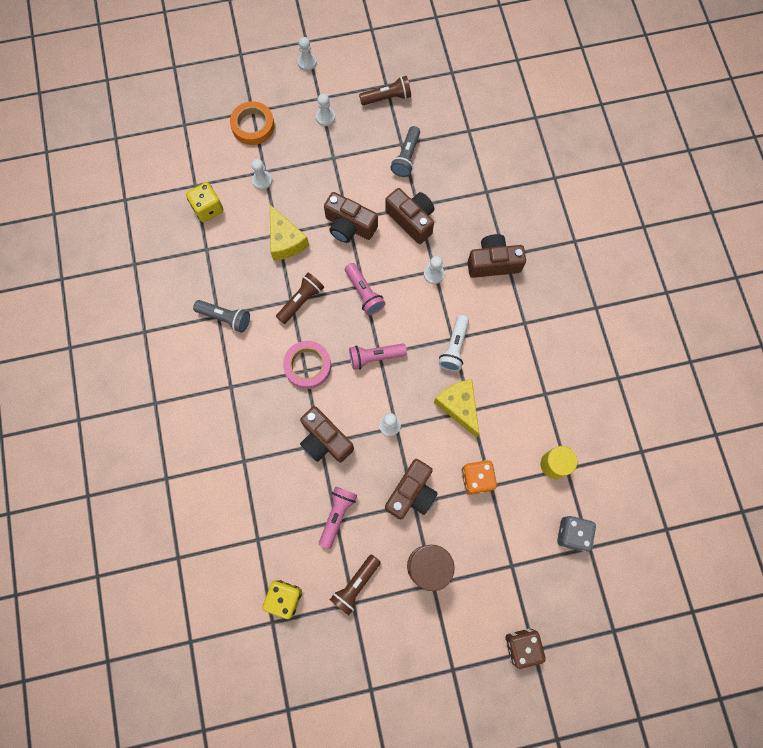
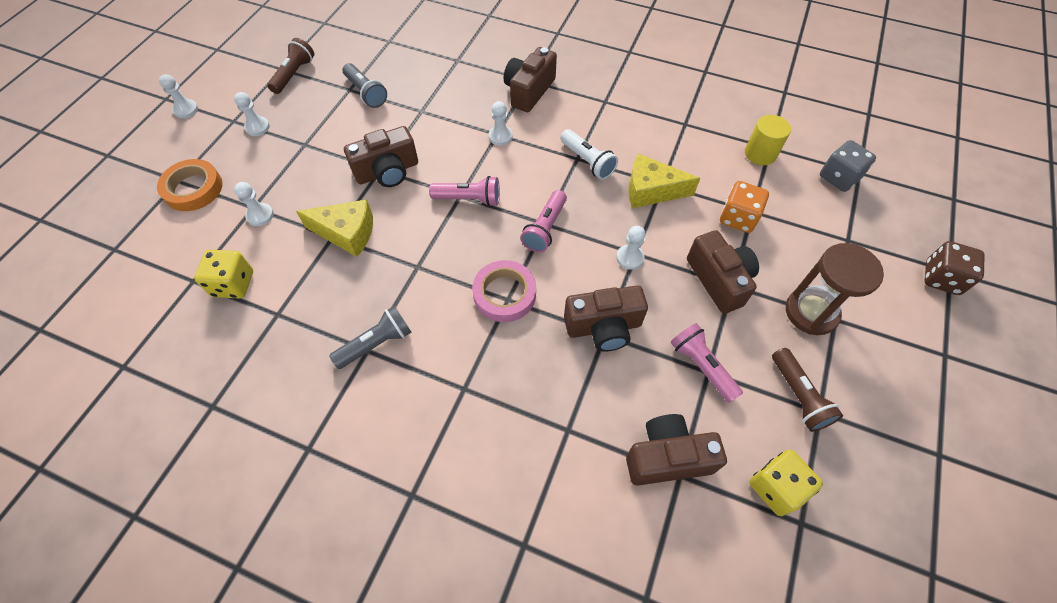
camera: 55 degrees left, 15 degrees down
(301, 300) = (426, 257): brown flashlight -> none
(411, 220) = (431, 122): brown camera -> brown camera (667, 457)

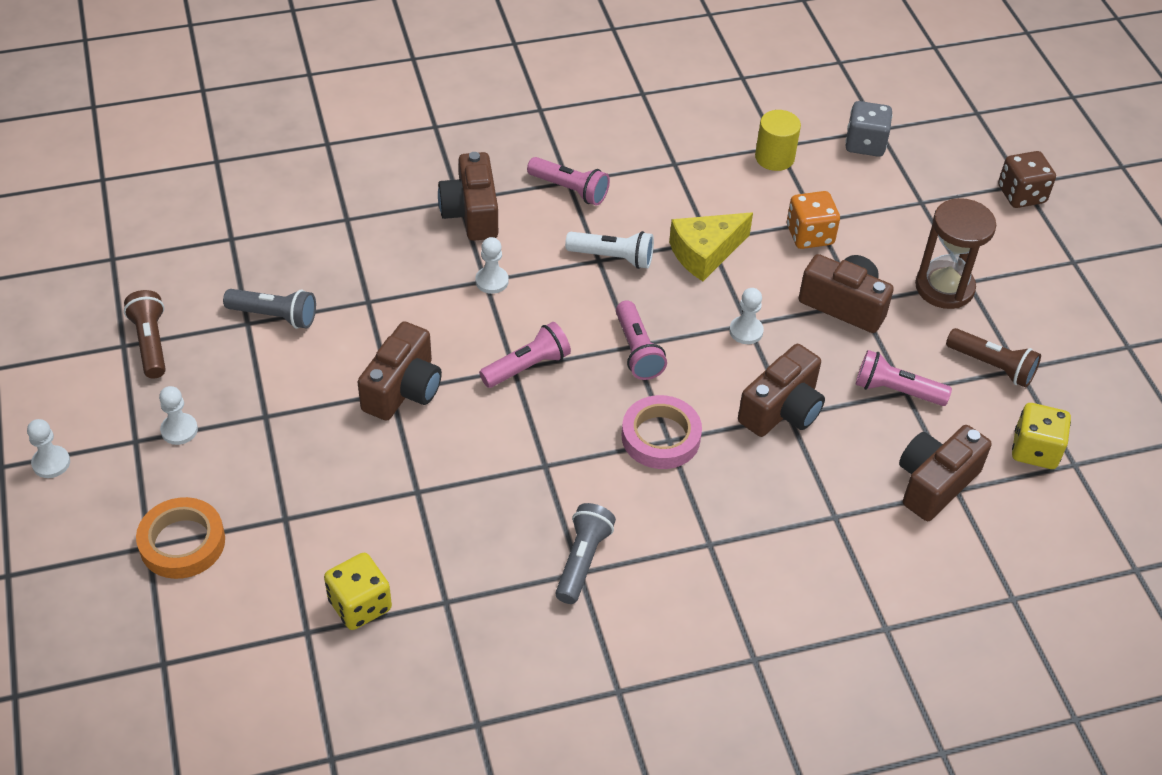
camera: 40 degrees left, 10 degrees down
(260, 215) = (305, 520): white pawn -> none
(347, 233) = (430, 478): yellow cheese -> none
(601, 107) = (570, 190): none -> pink flashlight

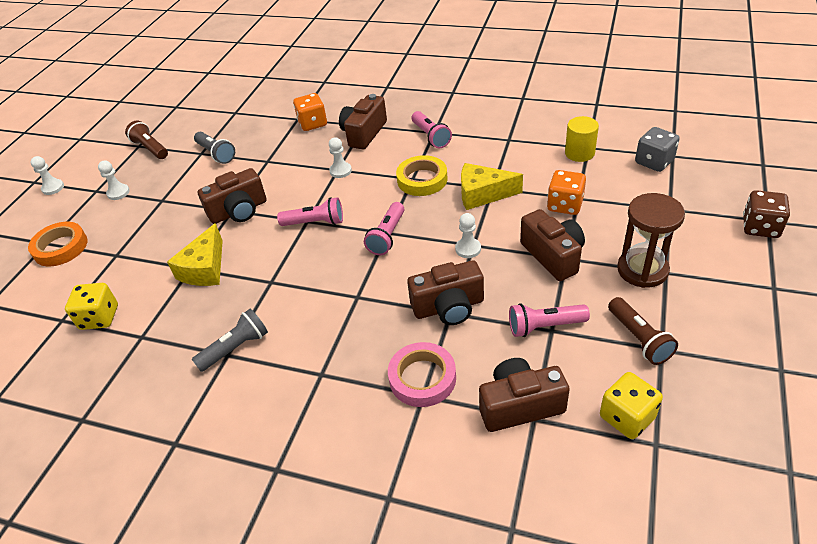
camera: 40 degrees right, 5 degrees down
(151, 343) = (150, 148): brown flashlight -> brown flashlight turned 60 degrees counterclockwise
(379, 220) = (312, 123): none -> orange dice
(439, 484) = (205, 269): none -> yellow cheese
(613, 257) = (422, 179): white flashlight -> yellow tape
(660, 437) = (353, 293): pink tape -> pink tape (422, 378)
(896, 390) = (544, 326): pink flashlight -> pink flashlight turned 60 degrees counterclockwise

